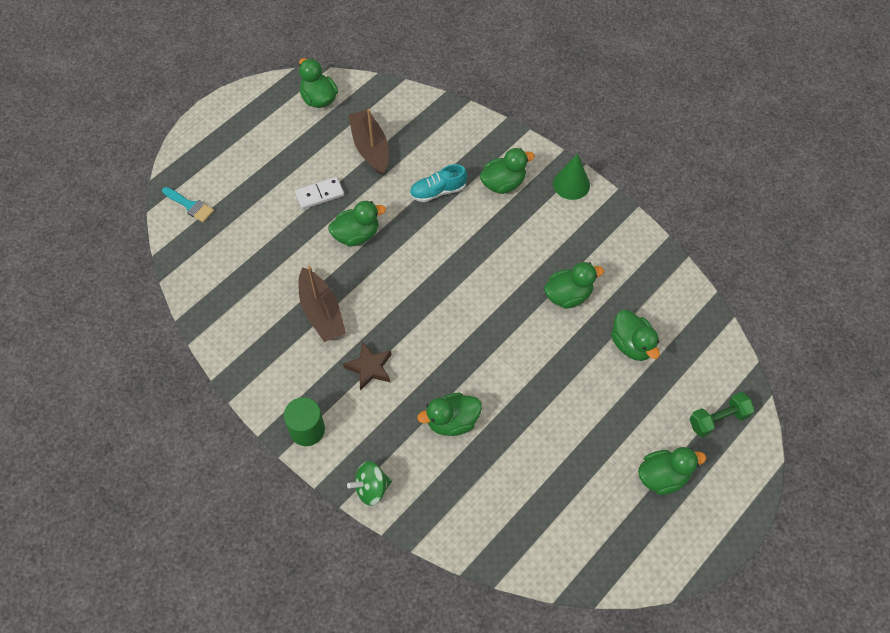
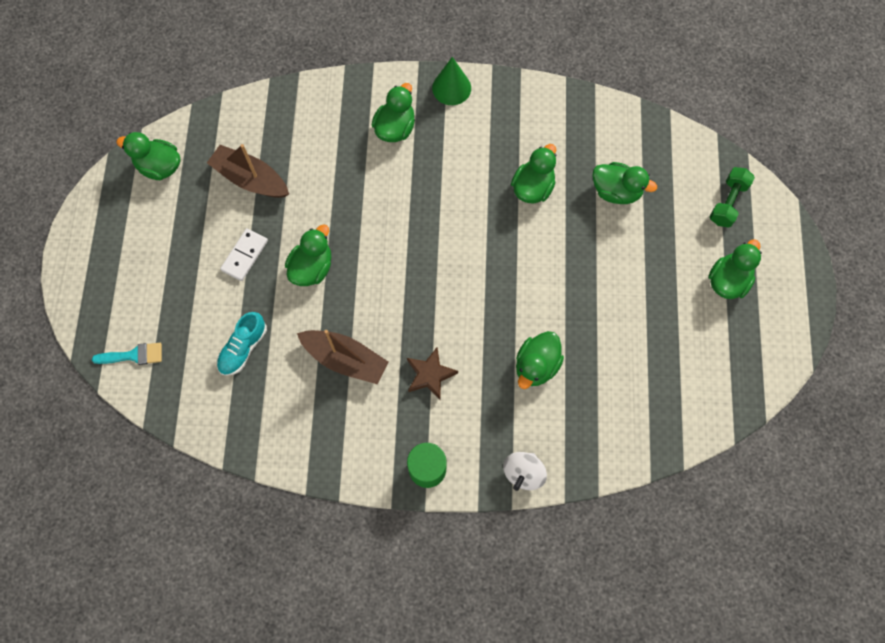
camera: 40 degrees left, 10 degrees up
(371, 488) = (523, 473): green spinning top -> white spinning top
(438, 191) = (346, 176): turquoise shoe -> turquoise shoe (243, 348)

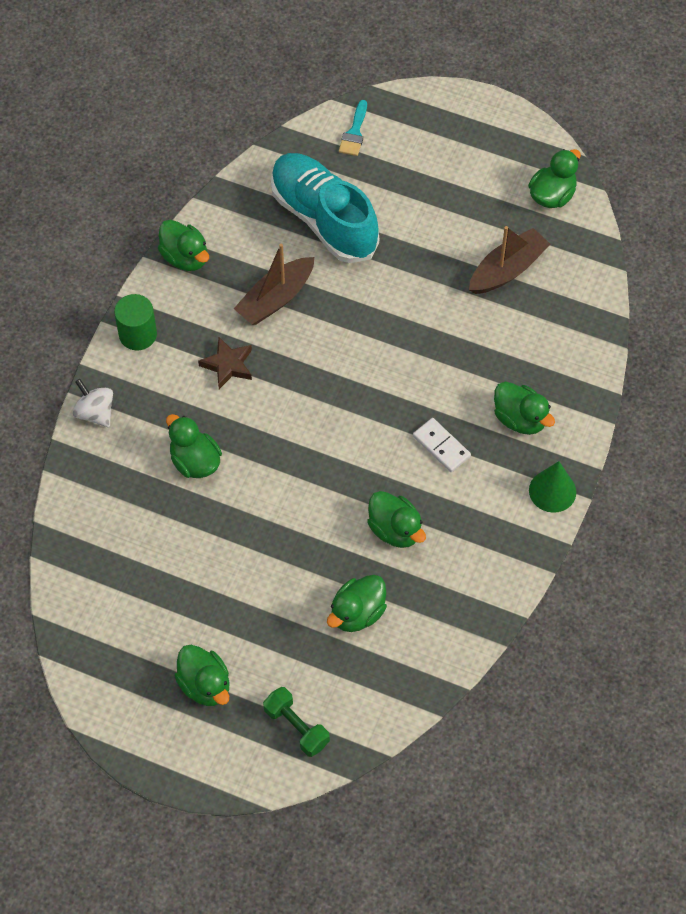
camera: 110 degrees right, 10 degrees down
(243, 348) = (324, 219): turquoise shoe -> turquoise shoe, size x2.09
(245, 255) = (422, 244): white domino -> white domino (441, 446)
(312, 268) = (385, 297): green duck -> green duck (185, 257)

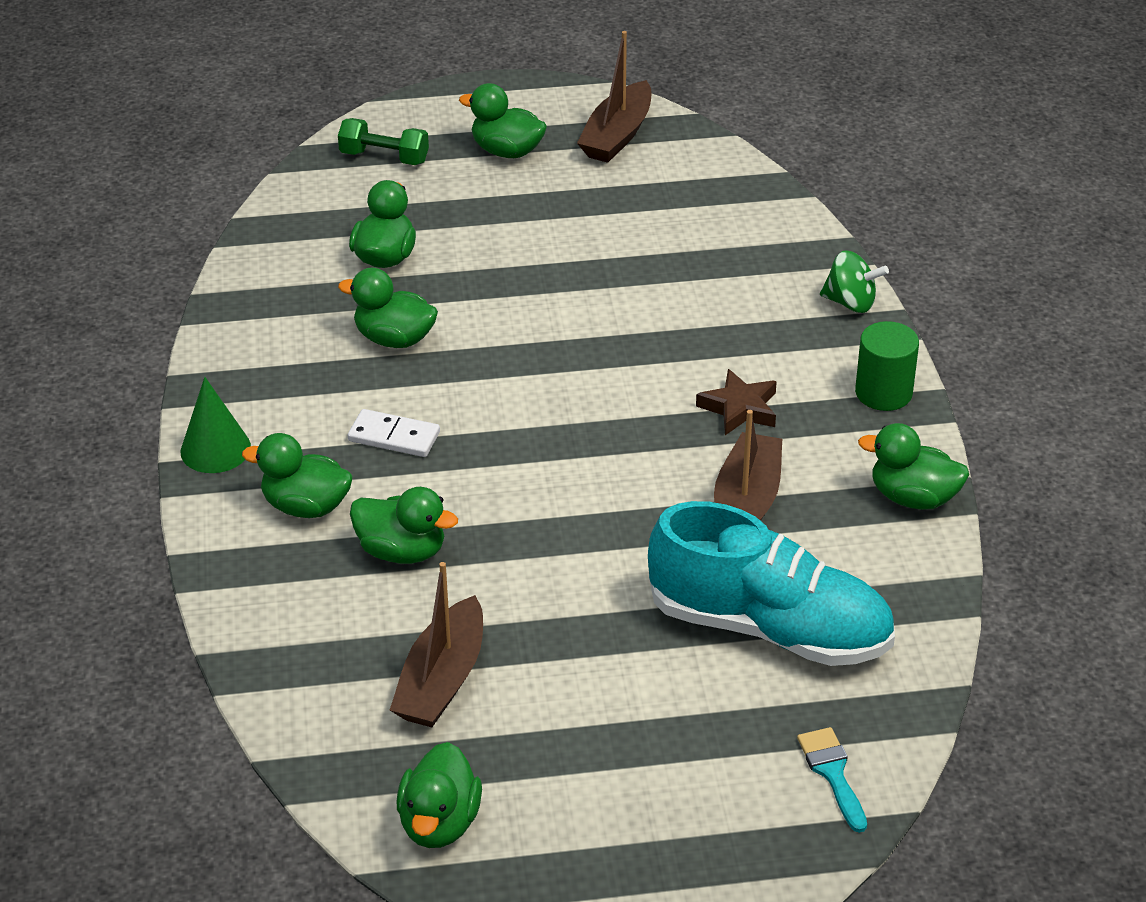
camera: 150 degrees right, 20 degrees down
(95, 412) = (851, 303): white spinning top -> green spinning top
(115, 659) = (617, 135): none -> brown boat
(195, 461) = (688, 306): green duck -> green duck (402, 551)

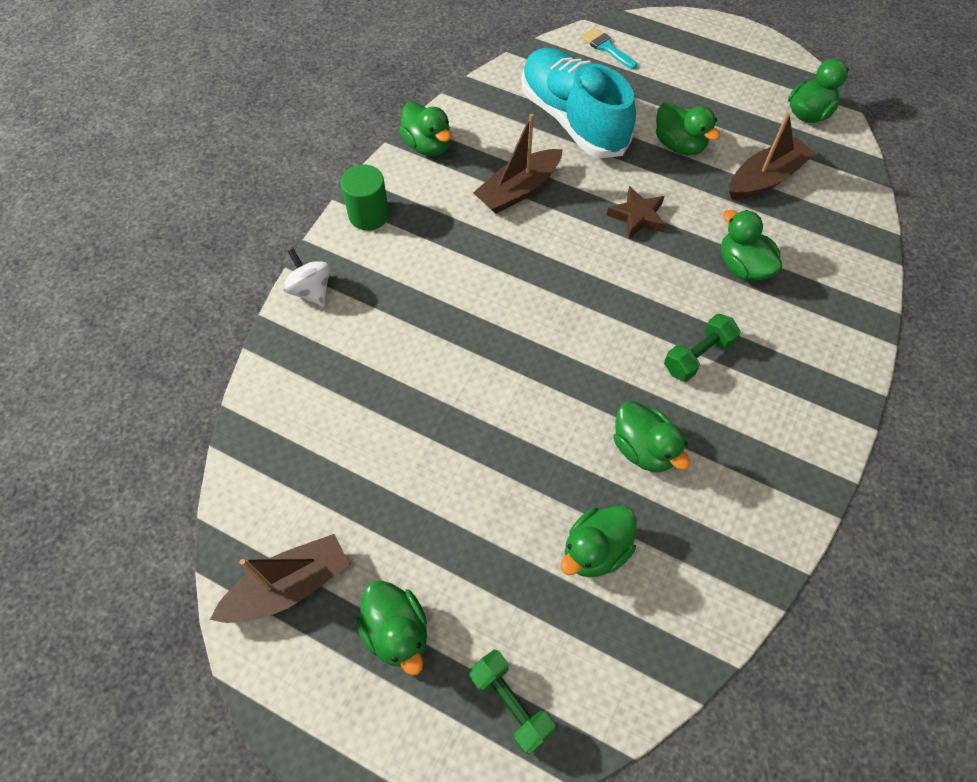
camera: 145 degrees left, 20 degrees up
(215, 449) = (831, 417): green cone -> none
(306, 506) = (788, 332): green duck -> green duck (679, 145)
(394, 436) = (697, 356): white domino -> green dumbbell
(739, 408) = (462, 252): brown star -> brown star (637, 216)
(832, 773) = (606, 47): turquoise brush -> turquoise brush turned 120 degrees clockwise
(851, 303) = (311, 290): green spinning top -> white spinning top

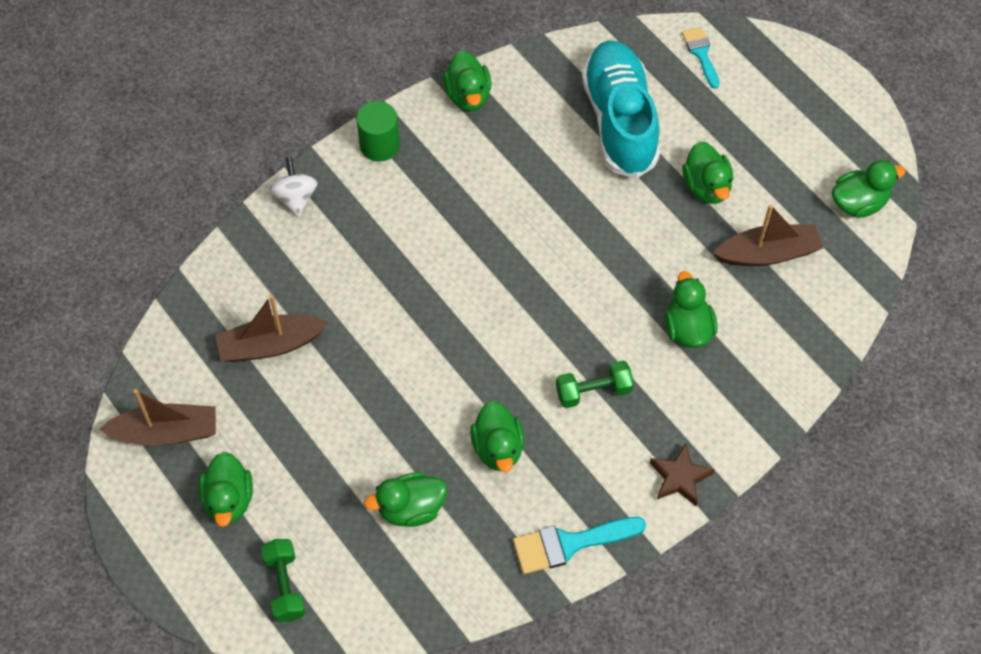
camera: 25 degrees right, 0 degrees up
(518, 190) = (526, 173): brown boat -> brown boat (270, 345)
(637, 216) = (621, 242): brown star -> brown star (680, 478)
(771, 514) = (569, 544): none -> turquoise brush

